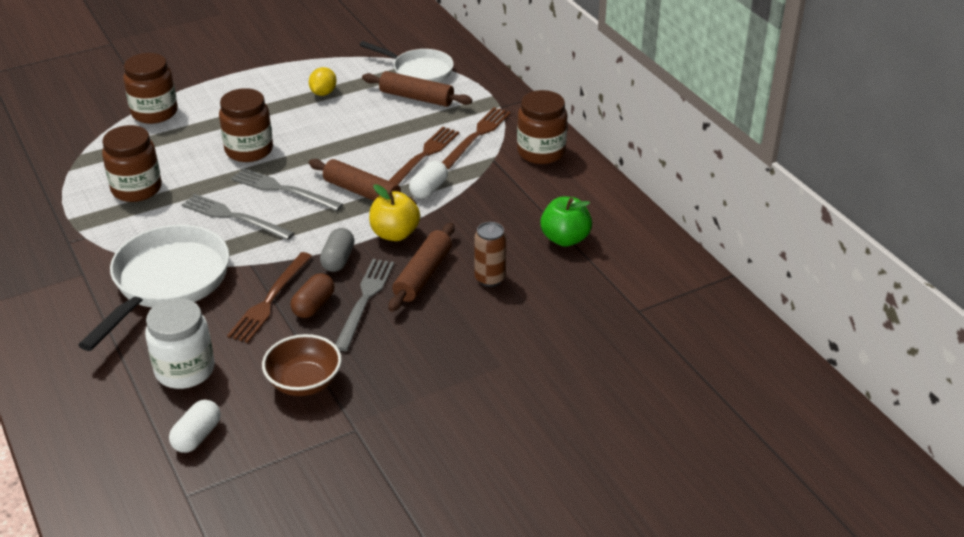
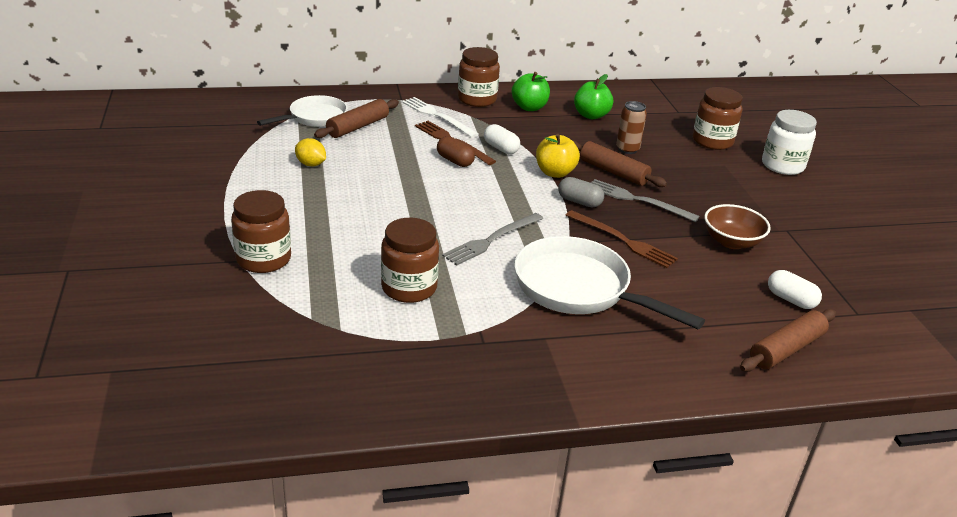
camera: 75 degrees left, 5 degrees down
(185, 370) = (707, 295): white jar -> white jar (782, 165)
(249, 150) = (382, 216): brown jar -> brown jar (712, 141)
(283, 190) = (462, 209): grey fork -> none
(314, 306) = (637, 222): brown capsule -> brown capsule (455, 161)
(362, 192) = (488, 175): brown rolling pin -> brown rolling pin (786, 349)
(476, 136) = (437, 116): brown fork -> white fork
(549, 190) = (529, 107): none -> green apple

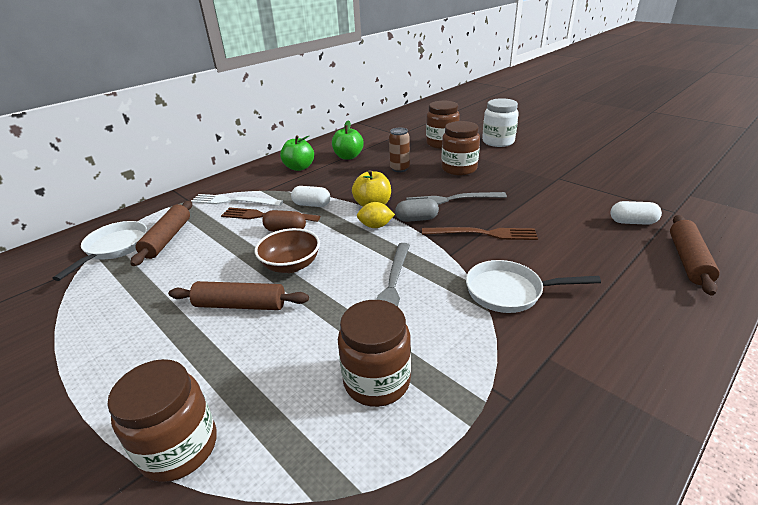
camera: 30 degrees left, 0 degrees up
(311, 164) = (147, 296): yellow lemon -> yellow lemon (375, 226)
(477, 99) = (253, 177): brown jar -> brown jar (459, 169)
(579, 289) = (509, 292): white pan -> white pan, size x0.64
(613, 172) = (411, 187): brown rolling pin -> brown rolling pin (240, 305)
(731, 242) = (544, 200): brown bowl -> brown bowl (291, 265)

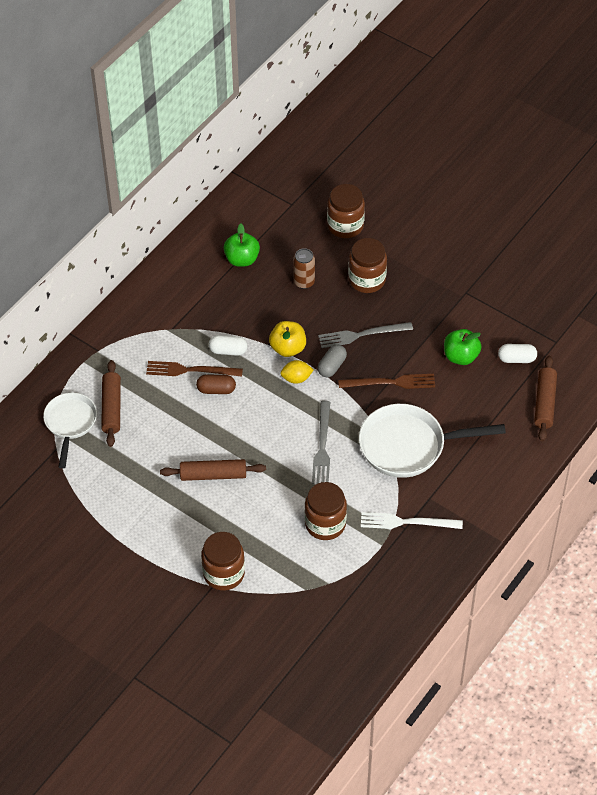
camera: 10 degrees left, 20 degrees up
(233, 201) = (146, 349): white fork -> white fork (407, 522)
(291, 265) = (236, 432): brown bowl -> none
(299, 167) = (192, 284): green apple -> green apple (461, 356)
(416, 219) = (332, 366): grey capsule -> grey capsule turned 45 degrees counterclockwise
(498, 142) = (409, 219): white jar -> none
(509, 292) = (409, 446): white pan -> white pan, size x1.57

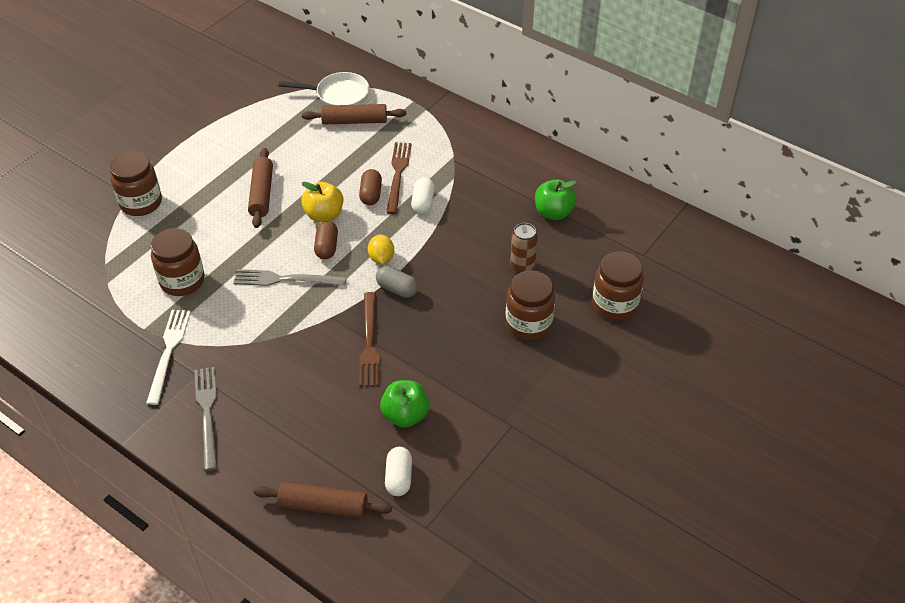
camera: 90 degrees right, 5 degrees down
(283, 419) = (326, 247): none -> brown capsule
(288, 348) = (424, 251): yellow apple -> yellow apple (324, 215)
(362, 335) = (442, 317): grey fork -> grey fork (207, 413)
(409, 446) = (275, 357): white pan -> none

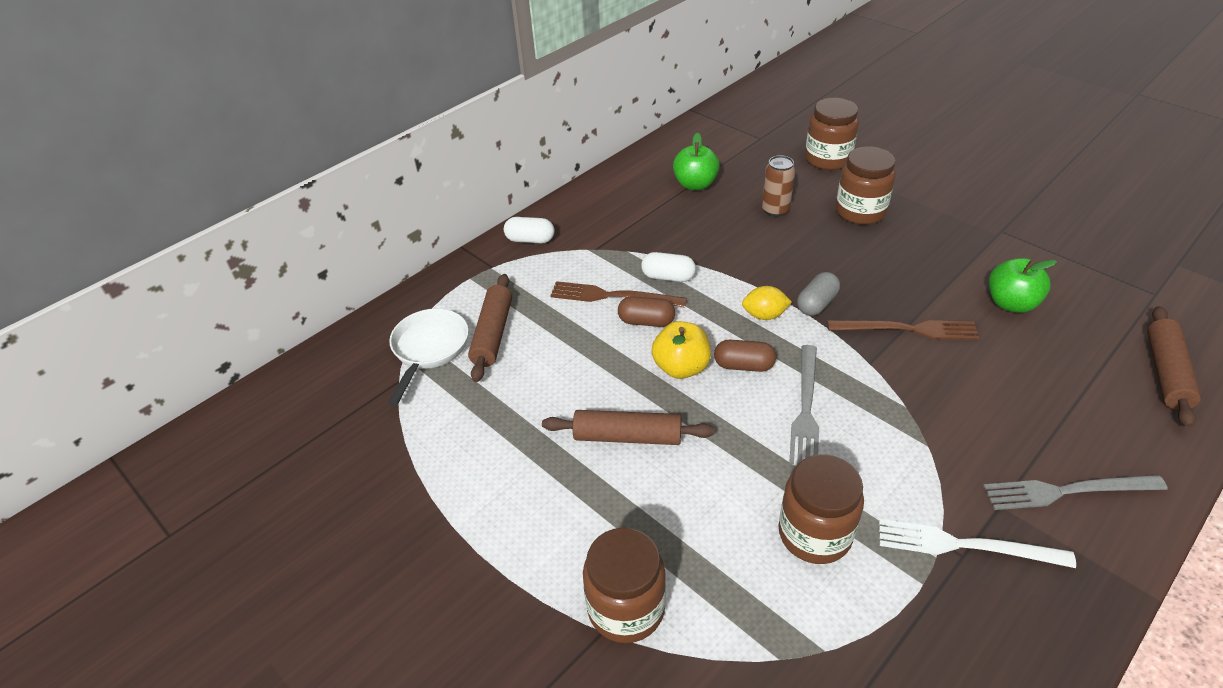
camera: 80 degrees left, 5 degrees down
(398, 478) = (1100, 311): white capsule -> white capsule (530, 240)

